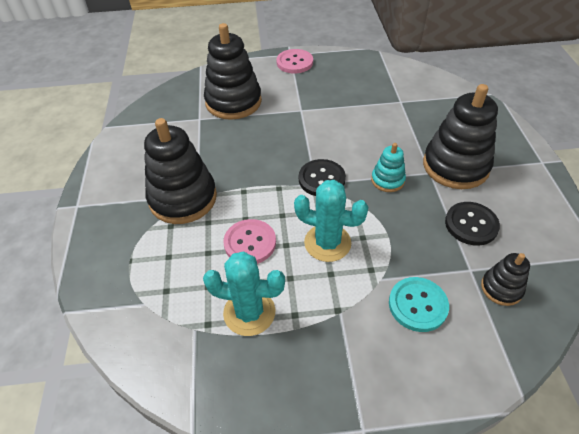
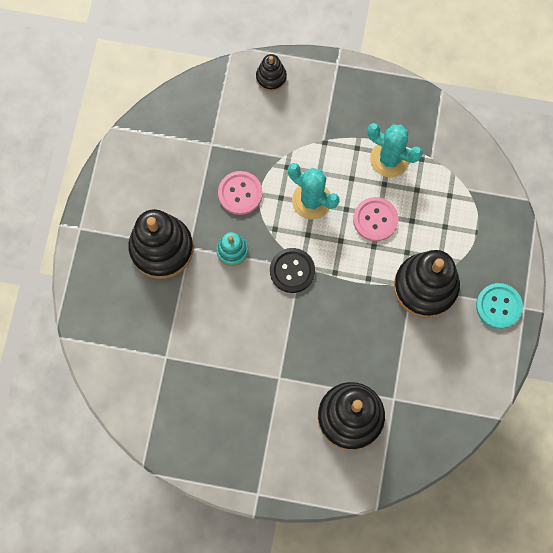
camera: 165 degrees left, 25 degrees up
(294, 62) = (258, 473): pink button -> pink button (240, 193)
(417, 305) = (265, 129): turquoise button -> turquoise button (498, 306)
(471, 224) = (186, 182): black button -> none
(501, 288) = (198, 124): black stacking toy -> black stacking toy (271, 77)

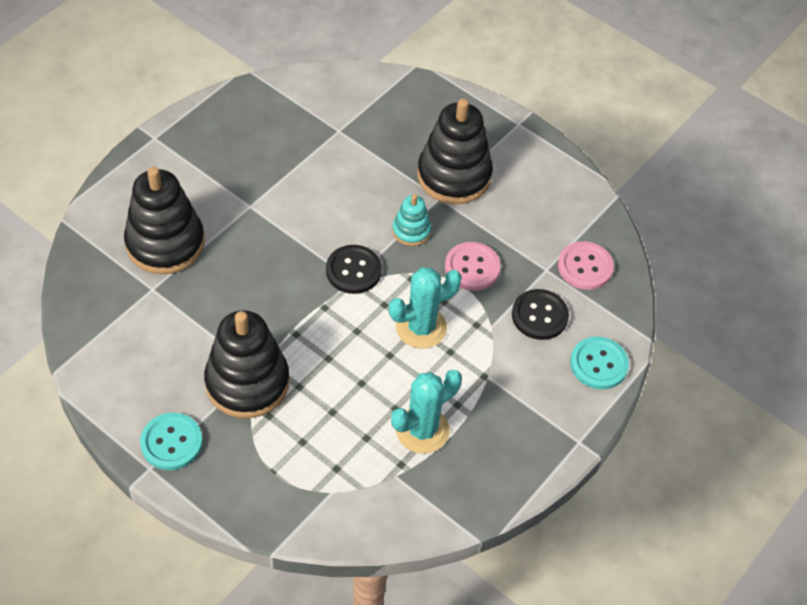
camera: 115 degrees right, 20 degrees down
(254, 131) = (539, 316): none -> black button
(271, 77) = (598, 364): black stacking toy -> turquoise button
(375, 220) = (358, 376): pink button -> pink button (585, 267)

